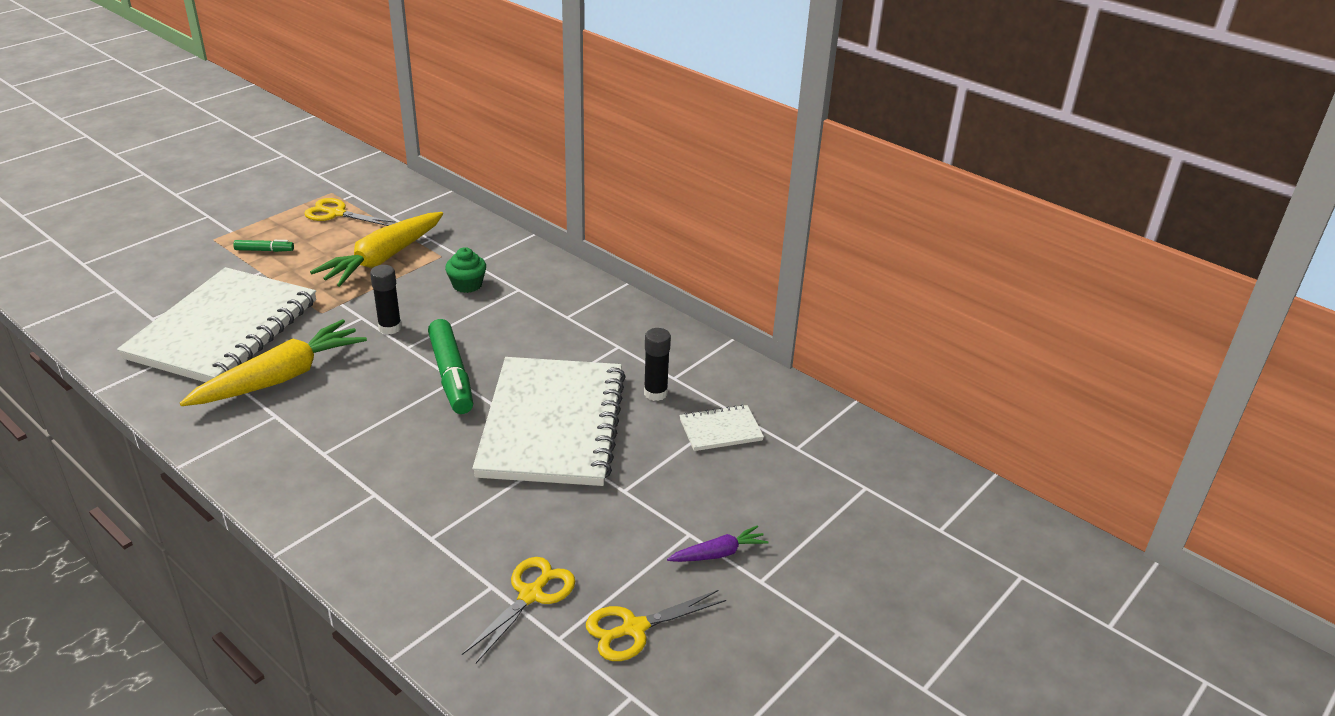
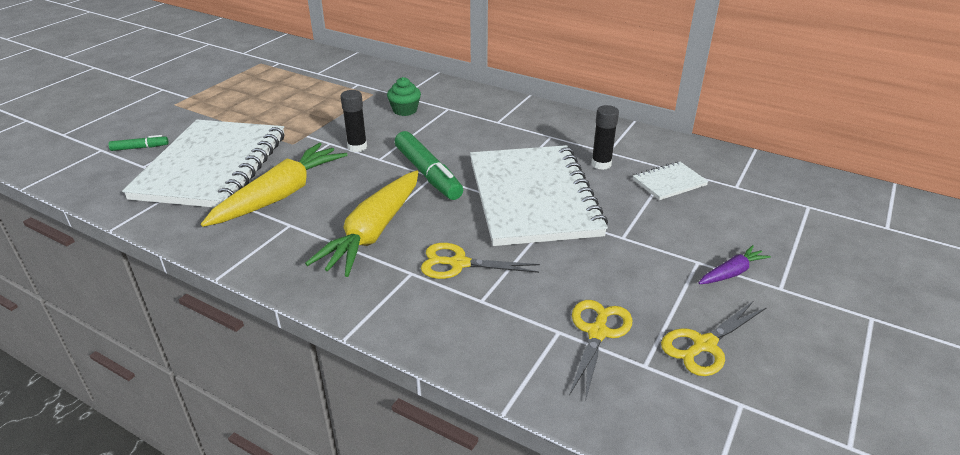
camera: 10 degrees left, 0 degrees up
(264, 250) = (222, 107): green marker -> green marker (140, 148)
(336, 213) = (272, 76): yellow scissors -> yellow scissors (459, 263)
(383, 259) = (326, 101): yellow carrot -> yellow carrot (373, 232)

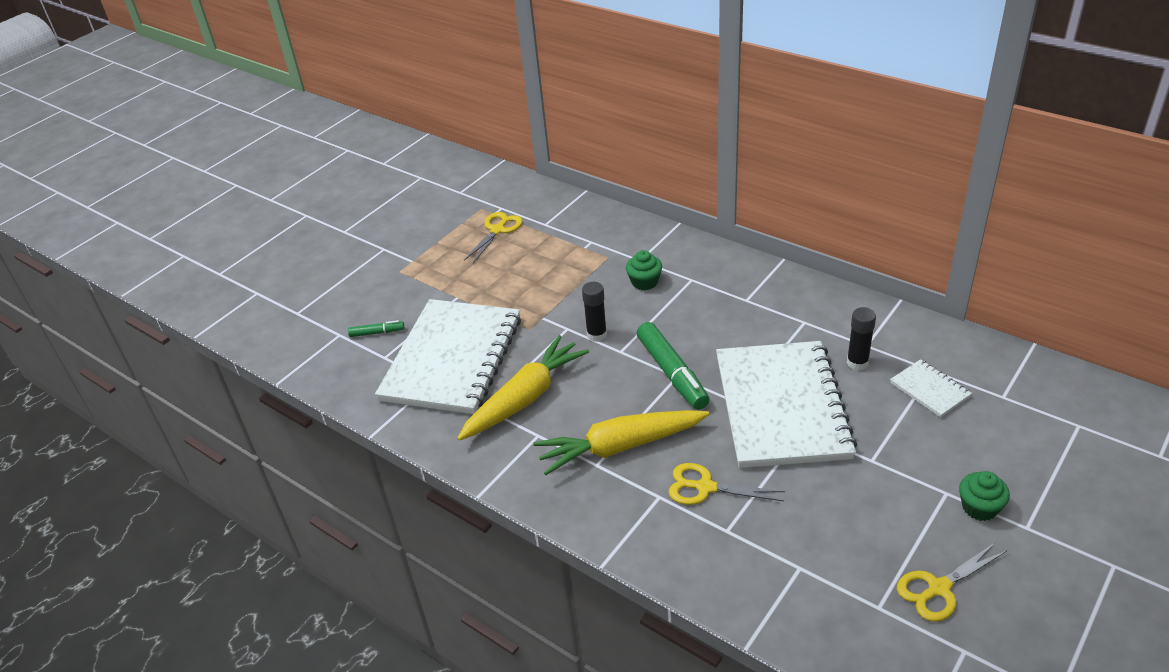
camera: 10 degrees right, 5 degrees up
(373, 232) = (620, 447): yellow carrot -> yellow carrot turned 45 degrees clockwise
(597, 332) = (837, 570): yellow scissors -> yellow scissors (497, 230)
(669, 182) = (929, 390): white notebook -> white notebook turned 75 degrees clockwise
(731, 273) = (979, 507): purple carrot -> green cupcake

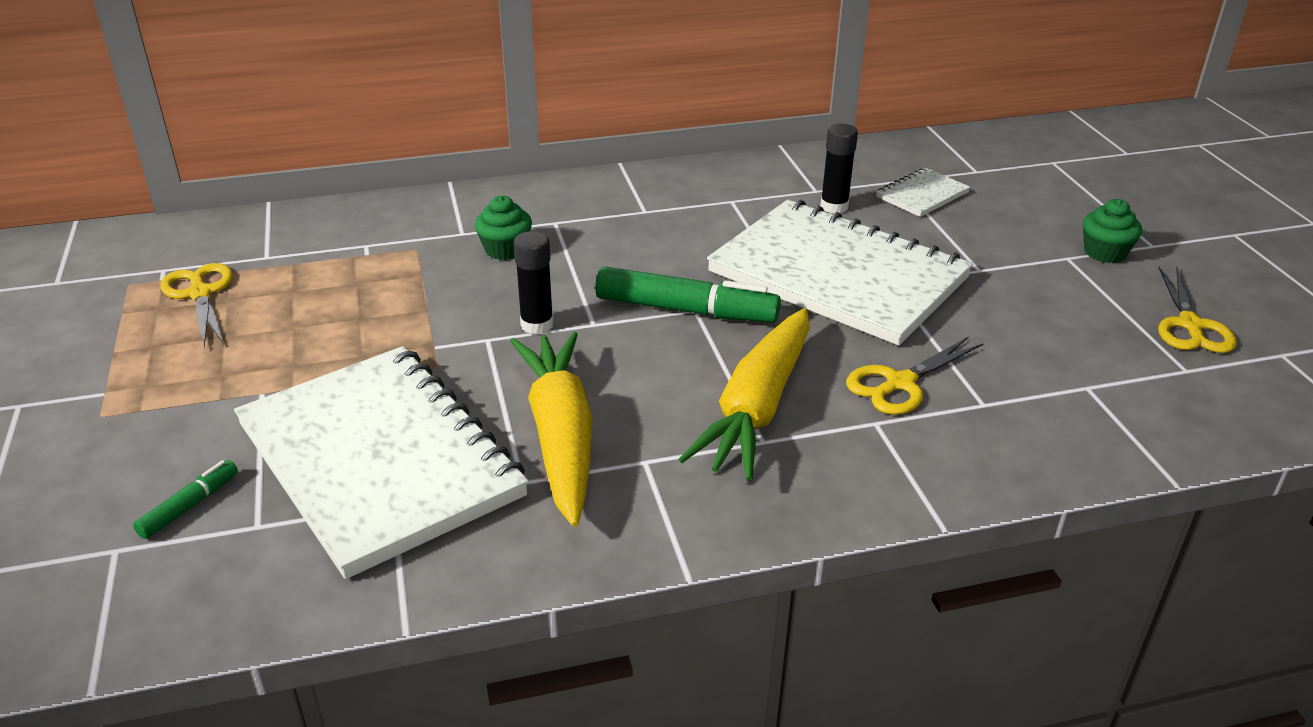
camera: 55 degrees left, 5 degrees down
(929, 390) = (922, 195): white notebook -> white notebook turned 45 degrees counterclockwise

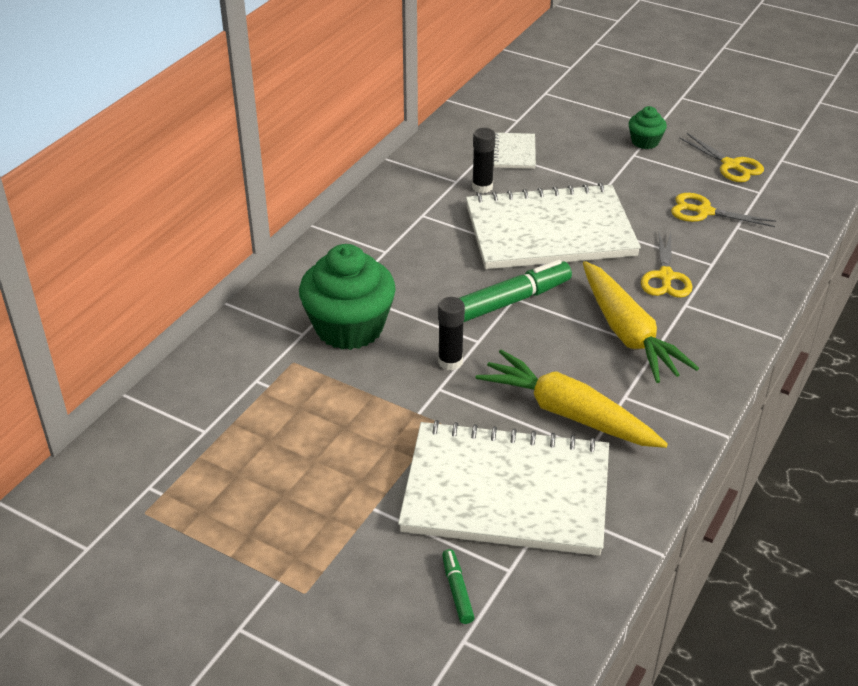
camera: 45 degrees left, 5 degrees up
(200, 294) = (211, 483): yellow scissors -> yellow scissors (704, 212)
(505, 249) = (349, 327): green cupcake -> green cupcake, size x2.06

